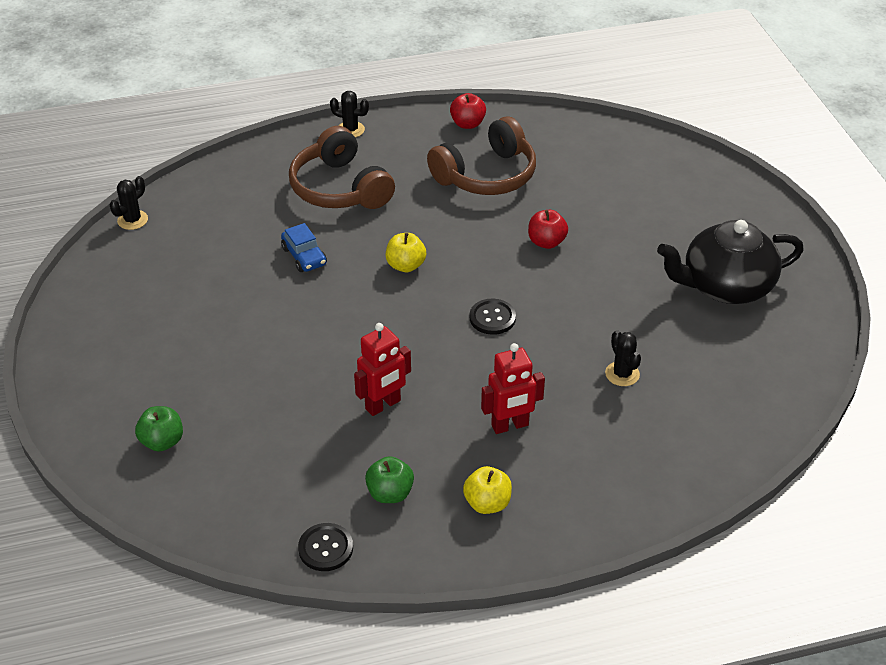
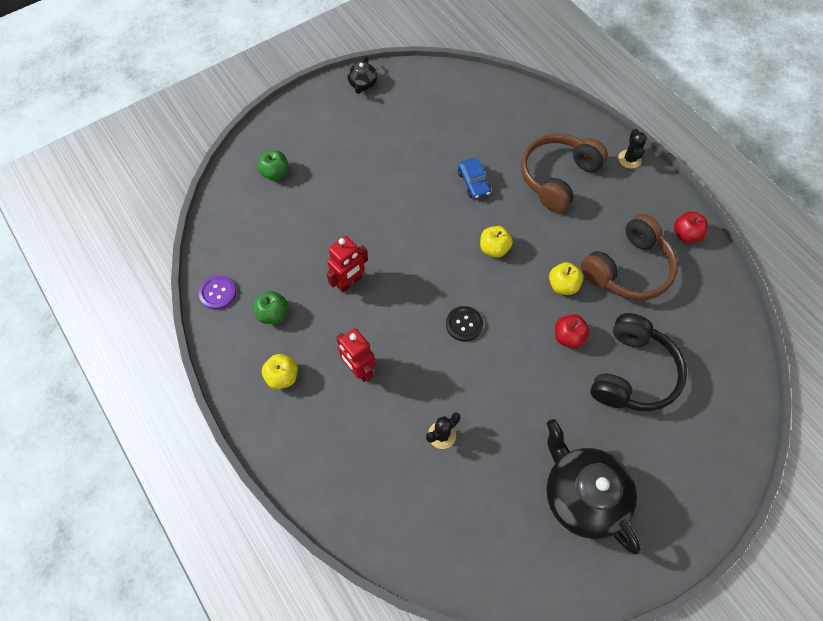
camera: 70 degrees right, 20 degrees up
(74, 315) = (362, 84): none -> black teapot
(132, 220) = (462, 75): black cactus -> none
(304, 256) = (473, 183): blue car -> blue car turned 60 degrees counterclockwise
(325, 548) = (218, 293): black button -> purple button
(383, 405) = (349, 282): red robot -> red robot turned 75 degrees counterclockwise
(482, 227) = (563, 285): none -> yellow apple
(486, 175) = (628, 269): brown headphones -> brown headphones turned 75 degrees counterclockwise
(607, 211) = (632, 373): none -> black headphones

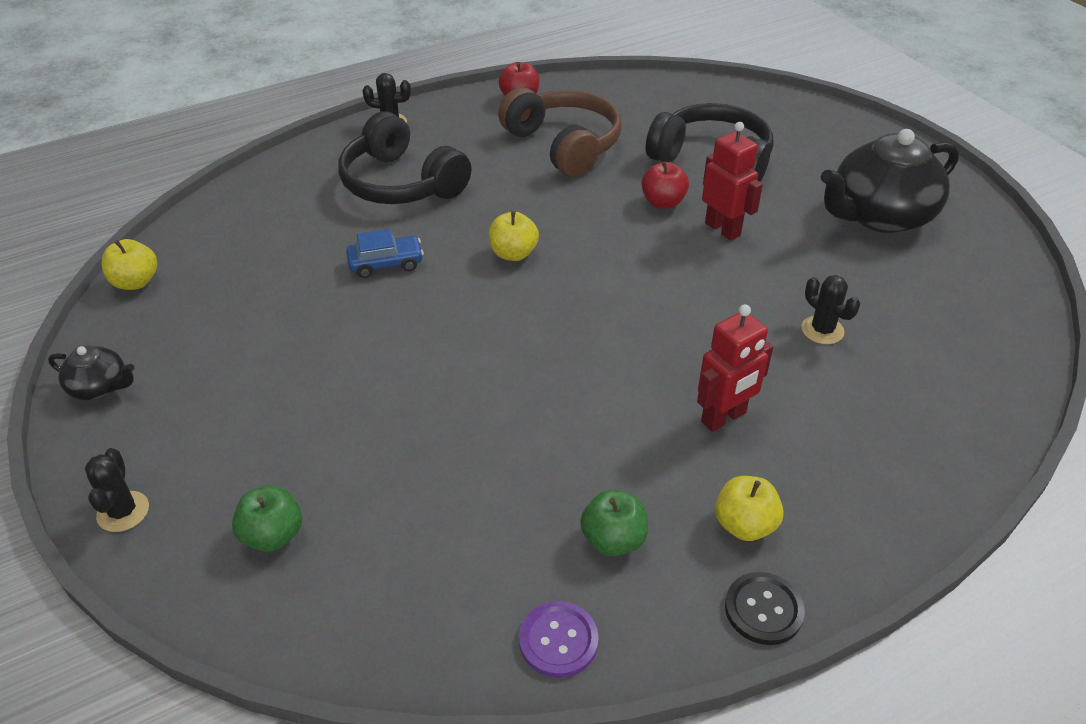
camera: 85 degrees left, 20 degrees down
(288, 116) = (123, 512): none -> black cactus
(349, 282) = (555, 424): red robot -> red robot (723, 229)
(464, 324) = (641, 294): black button -> black button (763, 609)
(558, 177) = (401, 183): brown headphones -> black headphones
(563, 285) = (583, 198): yellow apple -> yellow apple (136, 282)

